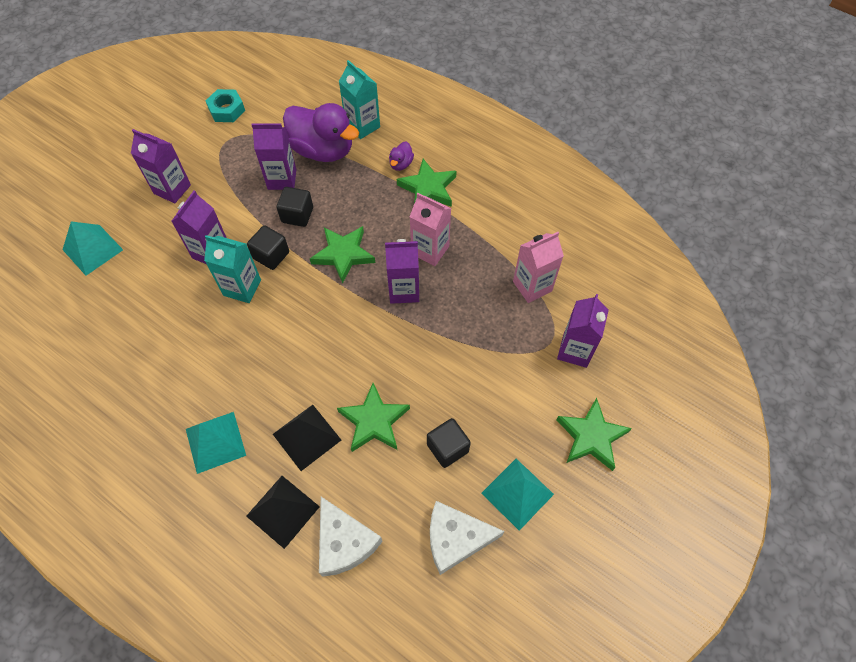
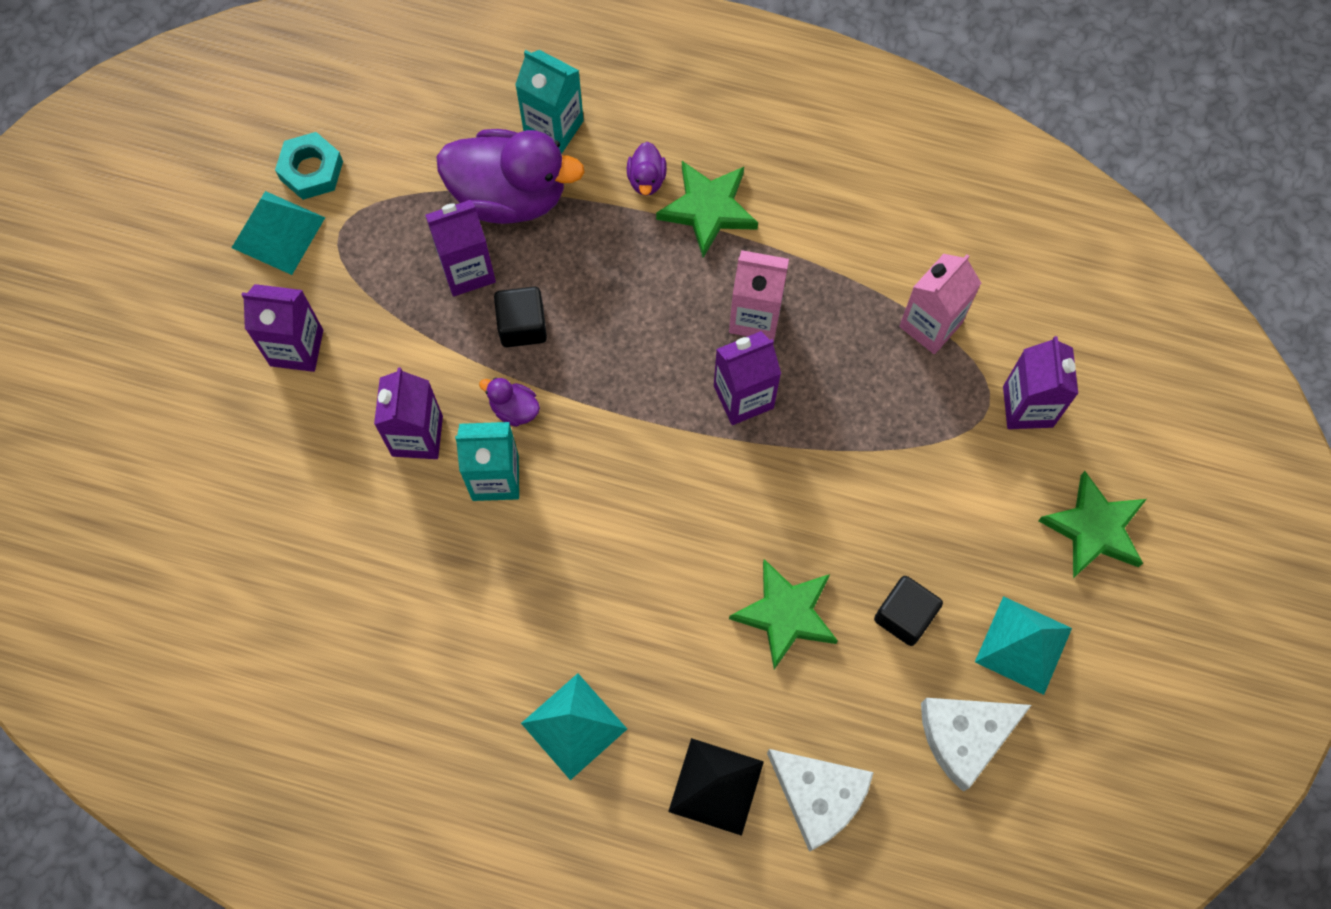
camera: 20 degrees left, 10 degrees up
(92, 249) = (224, 496): turquoise pyramid -> turquoise pyramid (278, 232)
(271, 255) = (514, 409): black cube -> purple duck
(307, 437) = (701, 671): black pyramid -> none
(343, 254) = (625, 369): green star -> none

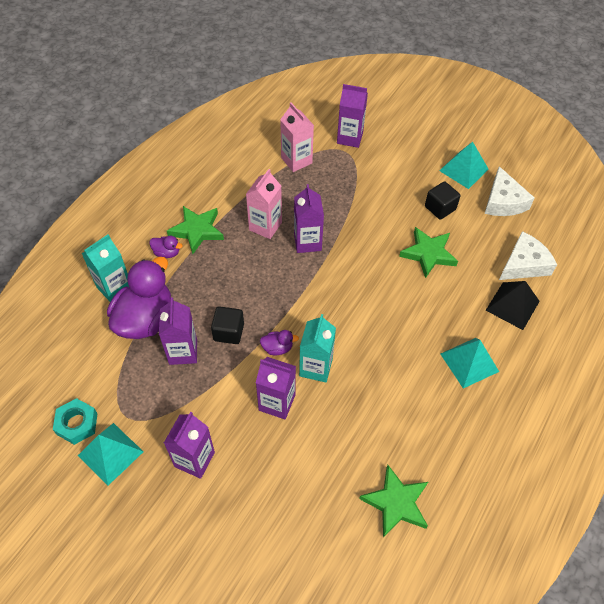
camera: 75 degrees left, 15 degrees down
(514, 409) = (277, 348): purple duck -> purple duck turned 135 degrees counterclockwise
(1094, 528) = (415, 131): green star -> green star (396, 503)

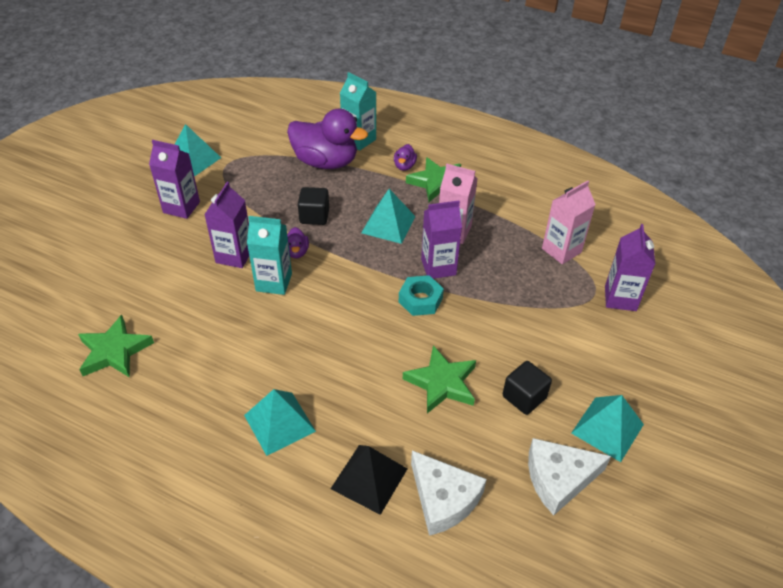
camera: 85 degrees right, 10 degrees down
(77, 424) = (222, 139): turquoise nut -> turquoise nut (420, 300)
(183, 352) = (291, 189): purple carton -> none
(249, 273) = (388, 224): none -> turquoise pyramid

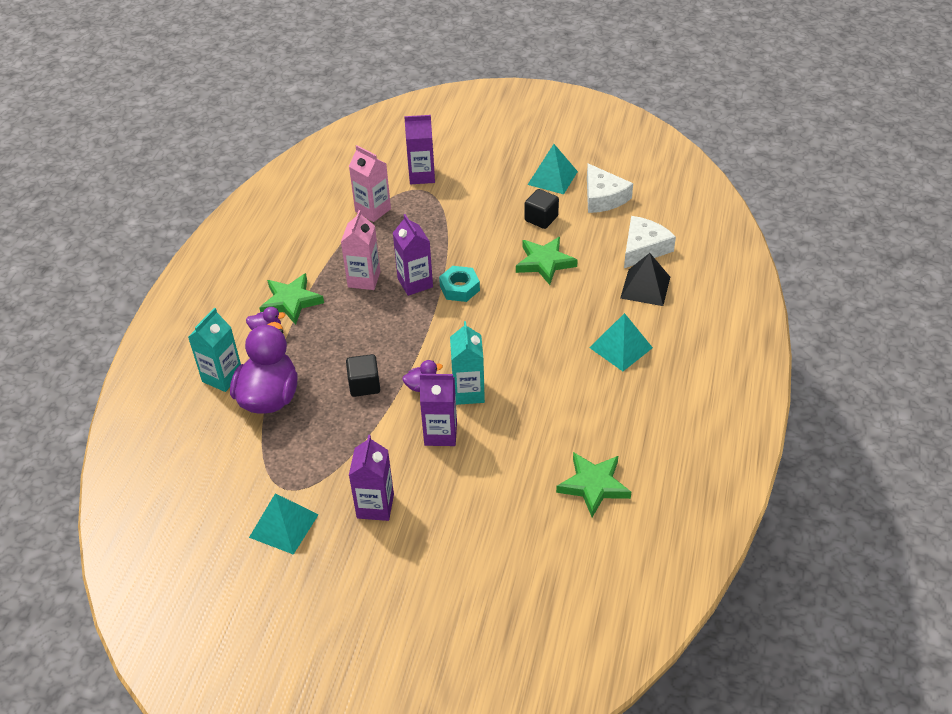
camera: 100 degrees left, 0 degrees up
(388, 224) = (364, 326): turquoise pyramid -> none

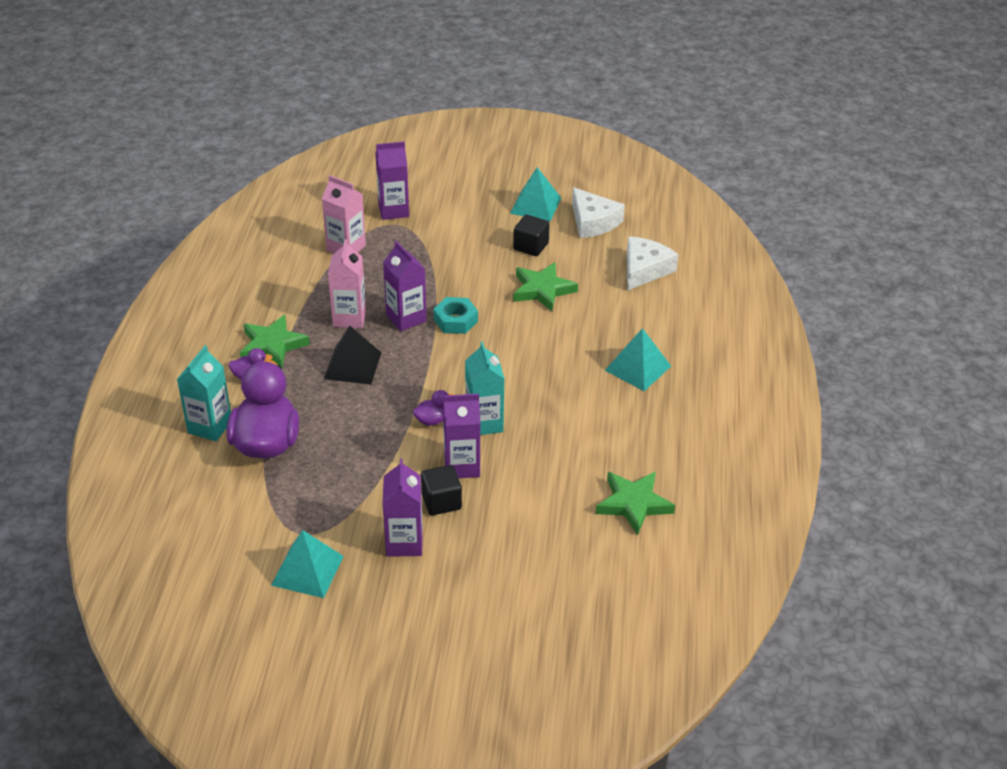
camera: 10 degrees left, 5 degrees down
(364, 385) = (370, 424): black cube -> black cube (441, 501)
(645, 287) = (653, 308): black pyramid -> black pyramid (352, 365)

